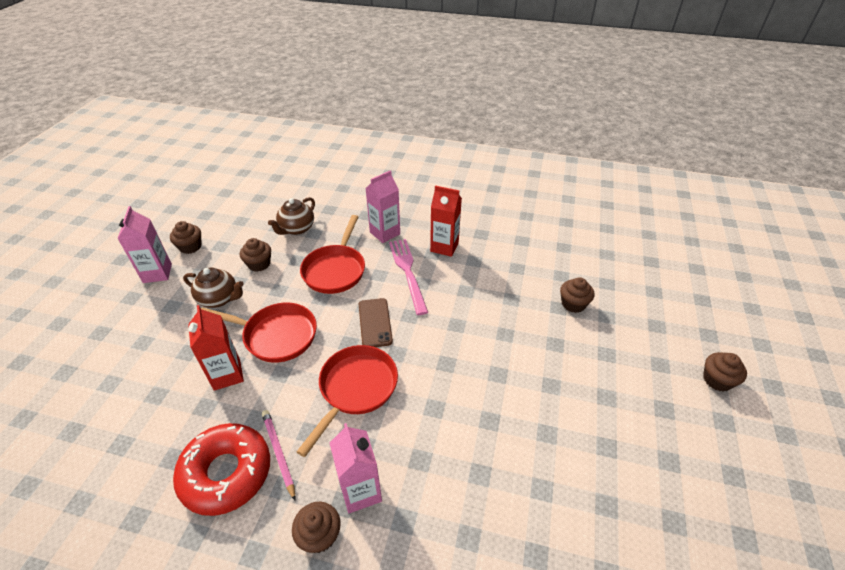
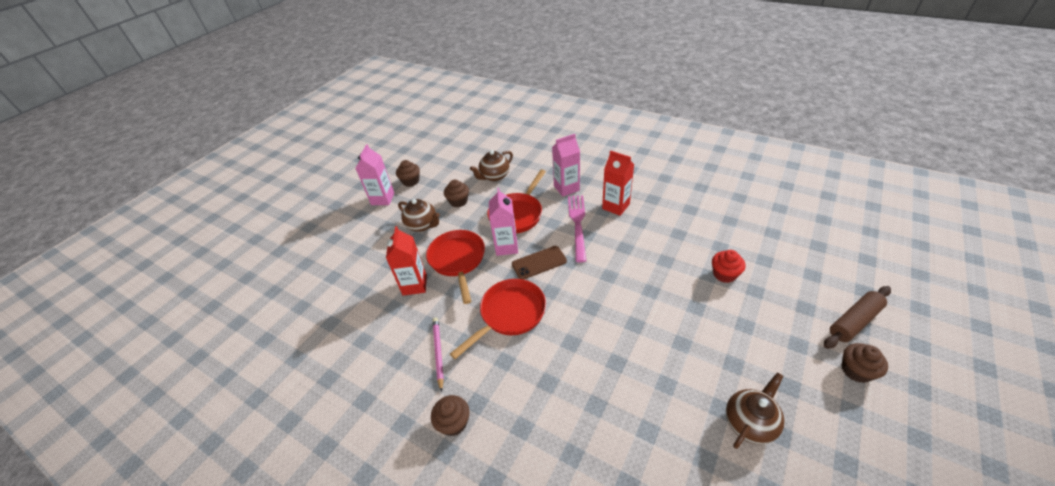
camera: 20 degrees right, 0 degrees up
(226, 473) = (397, 359): red donut -> none
(276, 335) = (458, 260): red pan -> red pan turned 135 degrees counterclockwise
(360, 491) = (493, 396): pink carton -> pink carton (506, 247)
(375, 322) = (539, 263): brown phone -> brown phone turned 60 degrees clockwise
(573, 304) = (724, 274): brown cupcake -> red cupcake
(638, 455) = (749, 422): none -> brown teapot
(702, 332) = (854, 321): none -> brown rolling pin

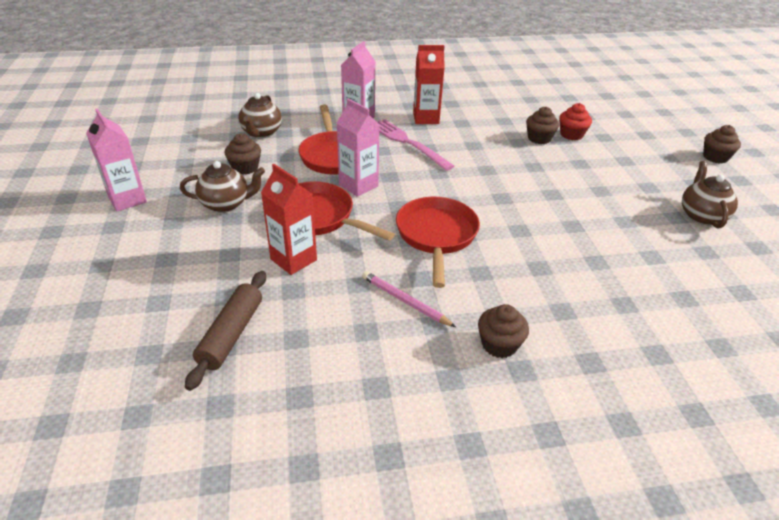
camera: 45 degrees left, 5 degrees down
(411, 181) = (148, 170): brown cupcake -> brown cupcake (539, 138)
(539, 263) = (410, 185): brown phone -> none
(854, 321) = (681, 131): brown rolling pin -> brown rolling pin (231, 334)

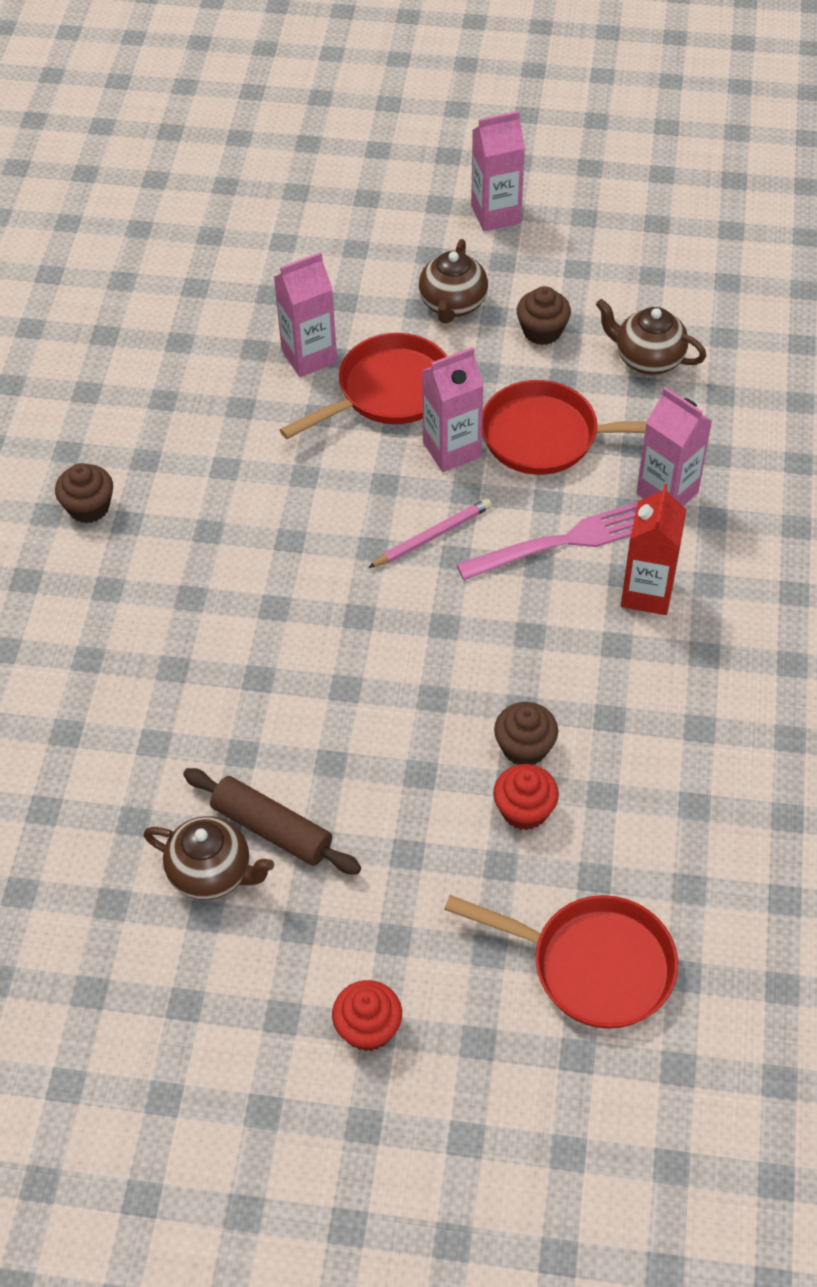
camera: 110 degrees right, 15 degrees up
(231, 334) = (208, 294): brown rolling pin -> brown rolling pin (272, 829)
(293, 259) = (309, 356): red carton -> pink carton
(405, 301) = (192, 443): pink pencil -> pink pencil (432, 536)
(436, 236) = (299, 507): red pan -> red pan (592, 965)
(715, 157) = (368, 1028): brown cupcake -> red cupcake

